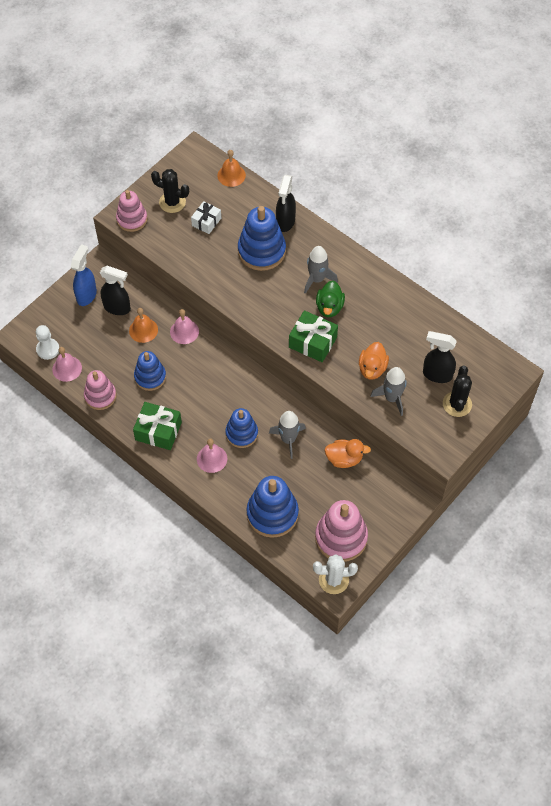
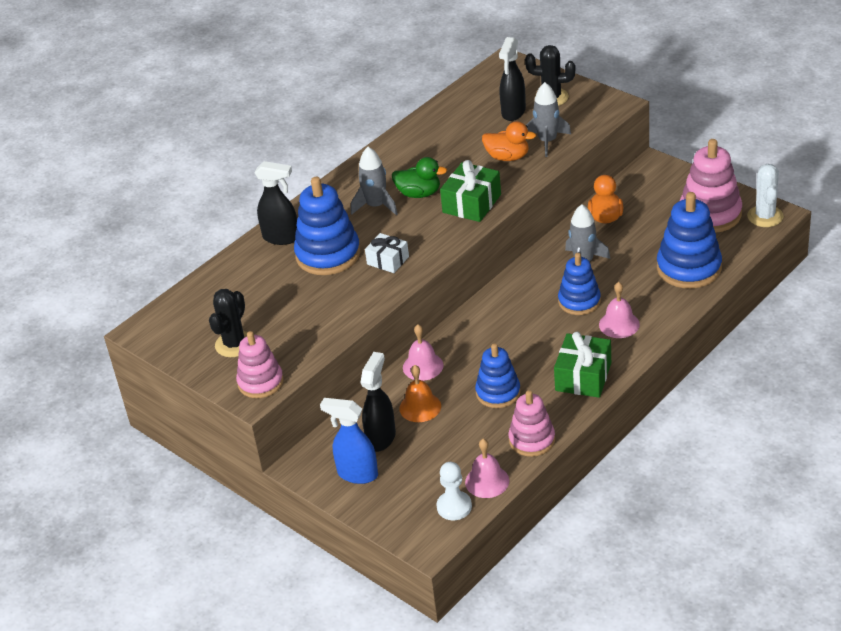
camera: 85 degrees left, 20 degrees down
(206, 222) = (273, 308): white gift -> white gift (388, 260)
(231, 175) = (194, 291): orange bell -> none

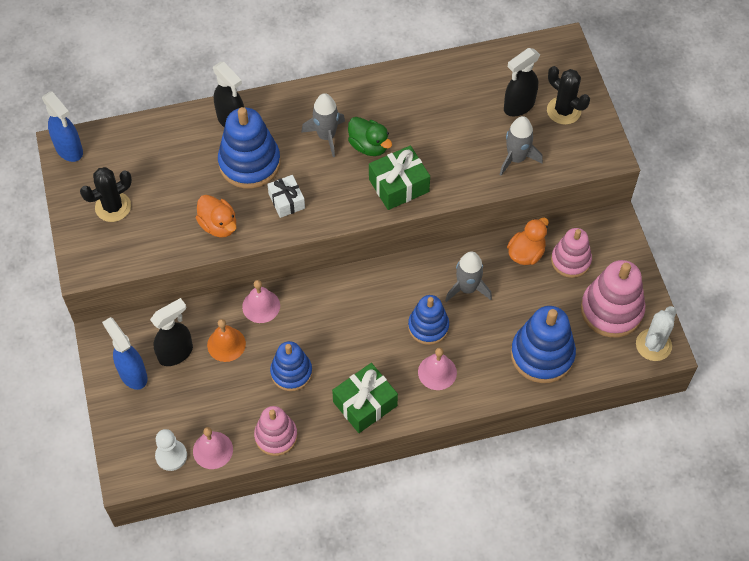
camera: 30 degrees right, 20 degrees up
(150, 330) = (69, 150): none -> blue spray bottle
(260, 382) = (100, 258): pink stacking toy -> pink stacking toy (570, 260)
(508, 157) = (470, 154): orange duck -> orange duck (218, 225)

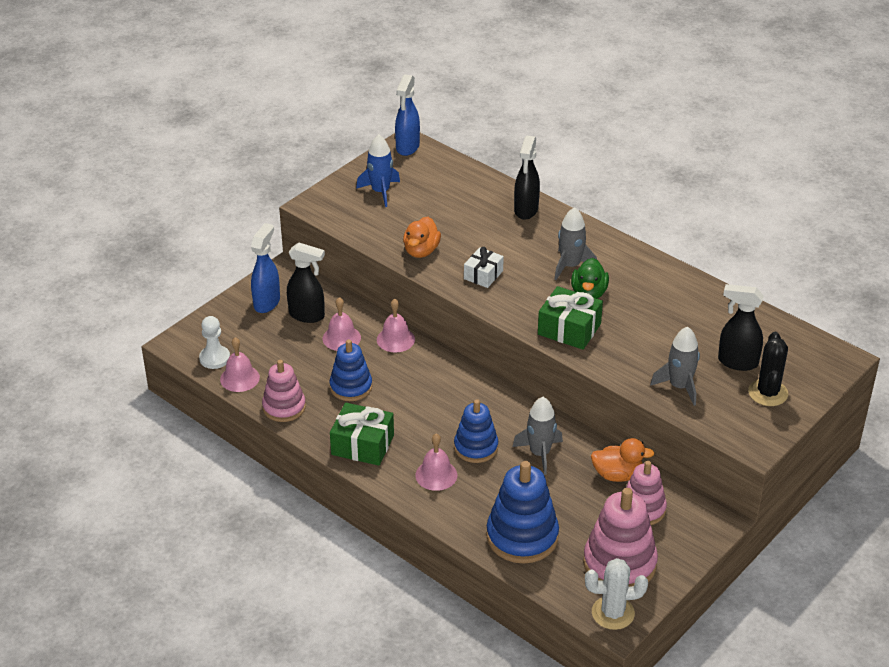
camera: 55 degrees right, 20 degrees down
(113, 207) = (380, 192): black cactus -> blue rocket
(226, 344) = (341, 338): orange bell -> pink bell
(249, 163) = (497, 238): blue stacking toy -> none

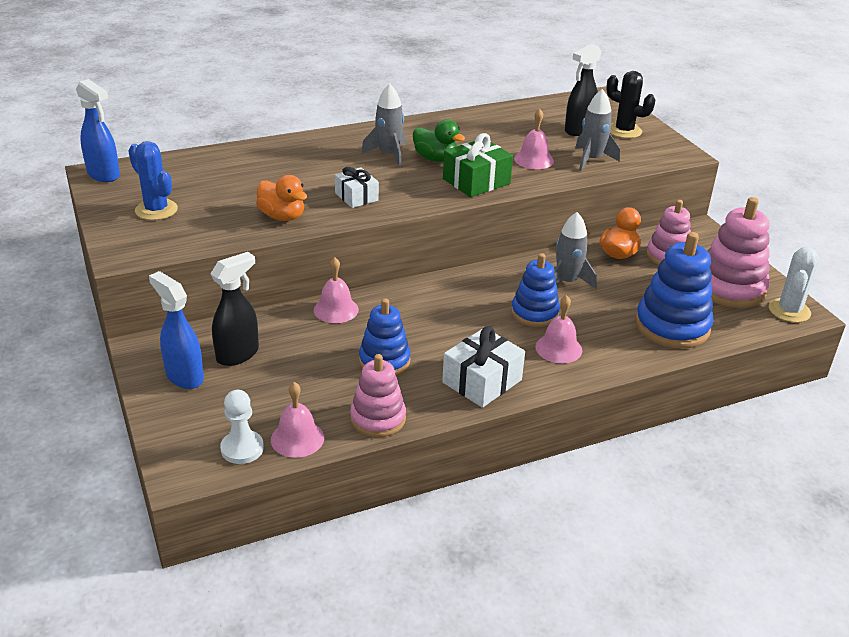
camera: 65 degrees left, 5 degrees down
(341, 338) = (299, 343): pink bell -> pink bell (534, 160)
(362, 445) = (482, 381): green gift -> white gift
(380, 192) = (156, 210): blue rocket -> blue cactus
(526, 210) = (284, 150): black spray bottle -> none

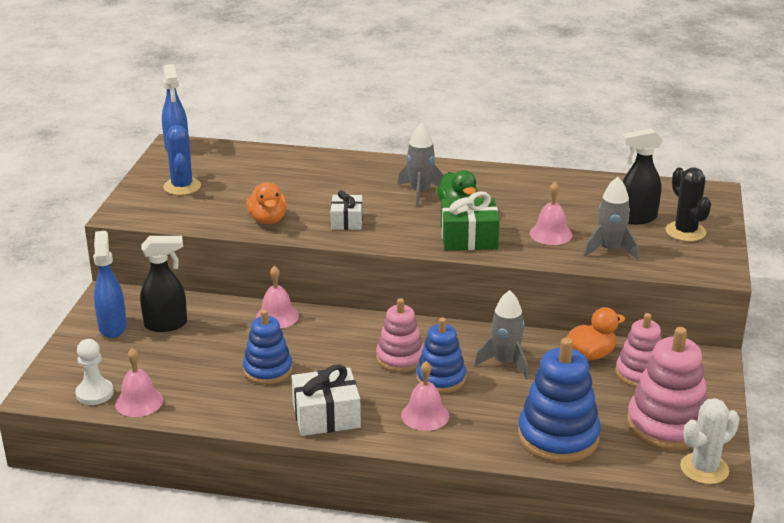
camera: 35 degrees right, 5 degrees down
(378, 419) = (212, 411): pink stacking toy -> pink stacking toy (400, 358)

